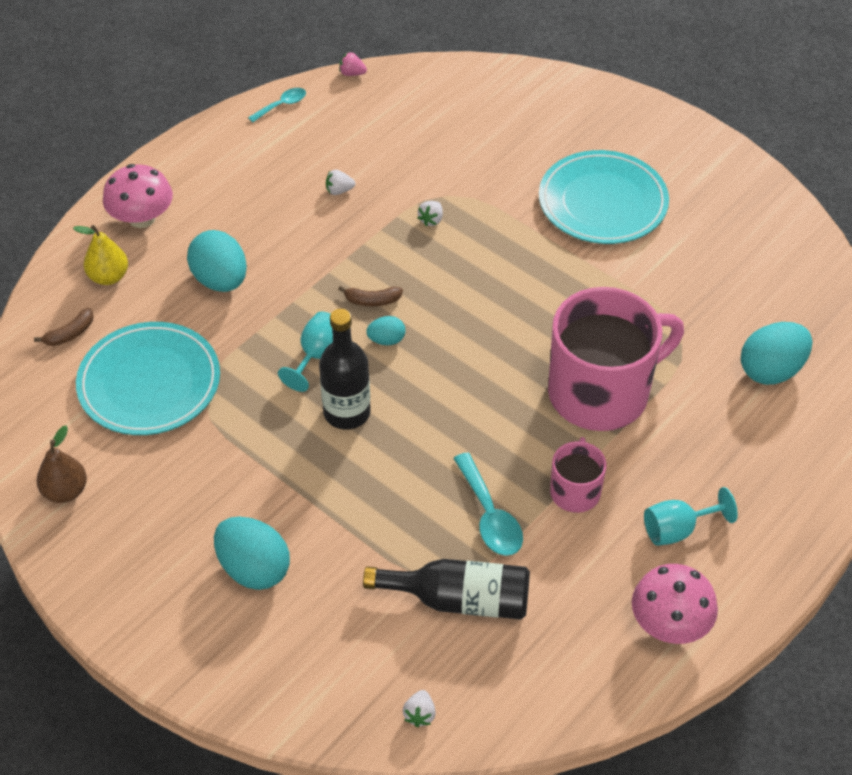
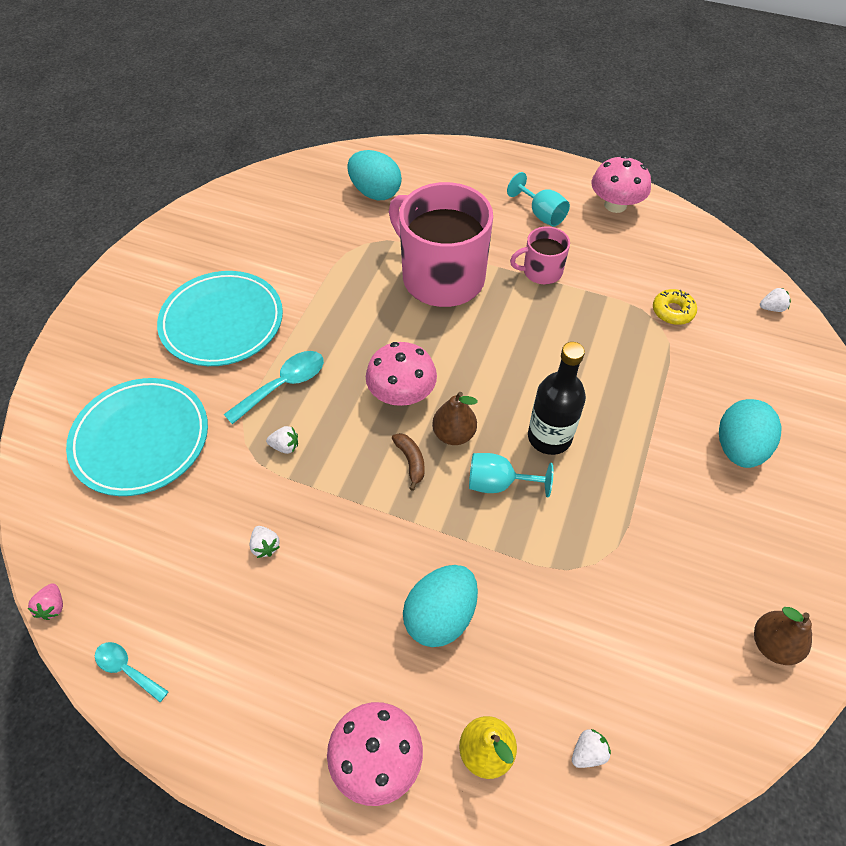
camera: 110 degrees left, 5 degrees up
(70, 334) = (588, 752): brown banana -> white strawberry
(149, 383) = (607, 625): turquoise plate -> turquoise plate (141, 439)
(386, 340) = (454, 434): turquoise egg -> brown pear
(452, 314) = (402, 393): none -> pink mushroom
(459, 599) = (672, 311): black bottle -> yellow donut
(489, 515) = (592, 313): turquoise spoon -> turquoise spoon (283, 385)

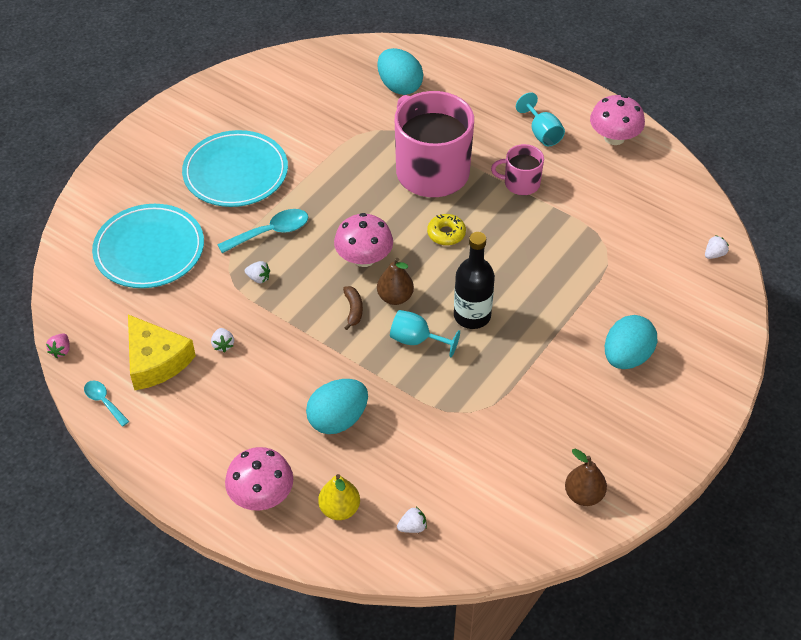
camera: 15 degrees right, 5 degrees down
(184, 590) = (156, 361): none -> yellow cheese
(672, 311) = (623, 239): yellow donut -> yellow donut (446, 234)
(771, 308) = (714, 254): white strawberry -> white strawberry turned 45 degrees counterclockwise

